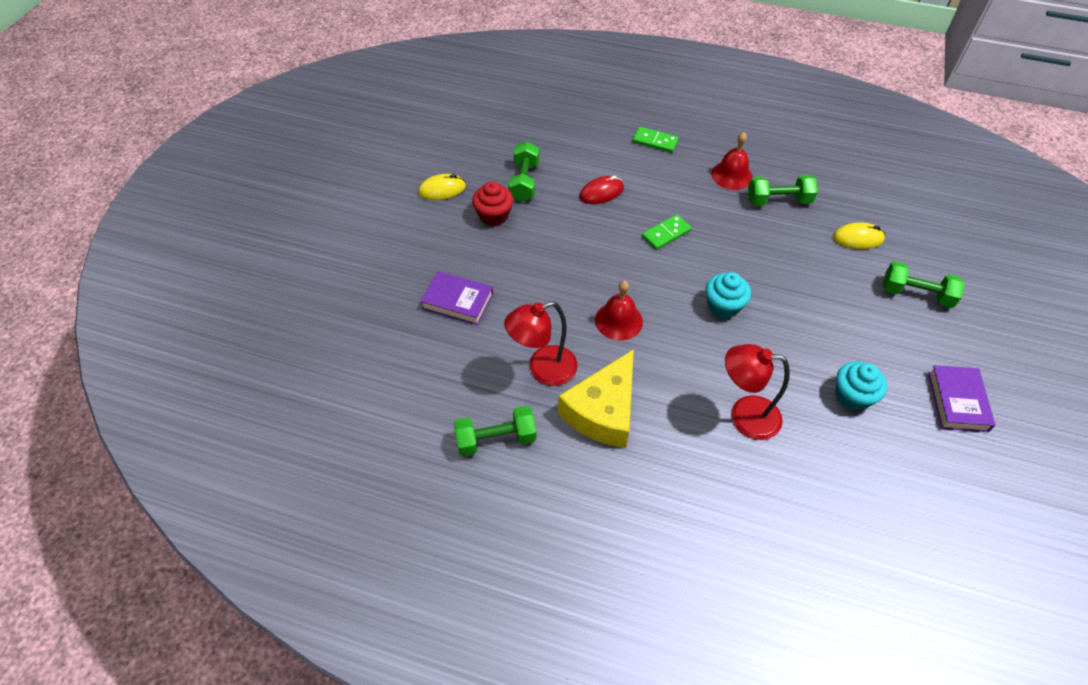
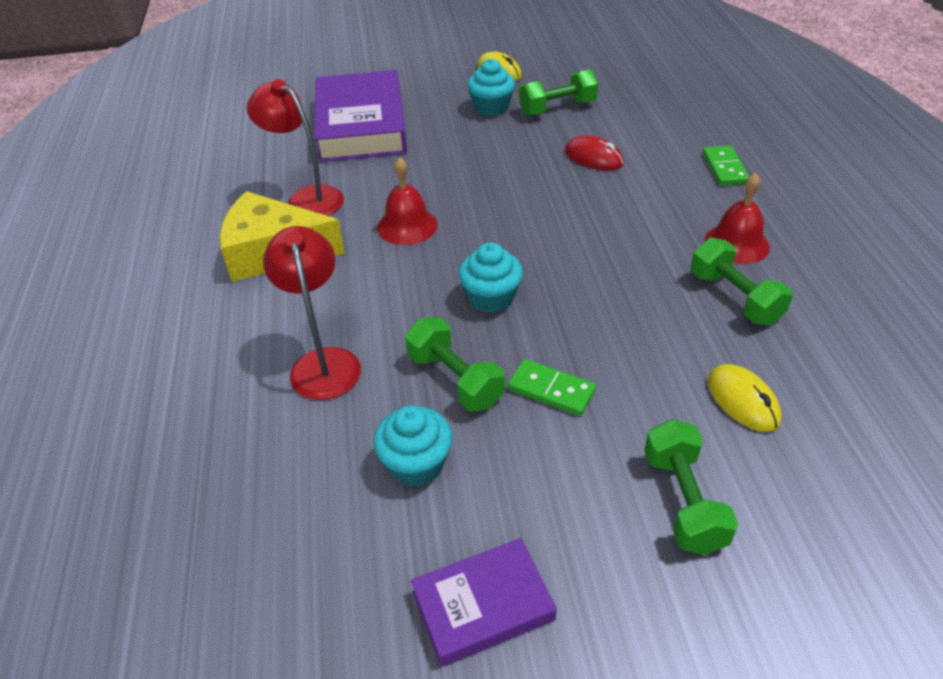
camera: 65 degrees right, 10 degrees down
(458, 301) = (361, 125): purple book -> purple book, size x1.84
(494, 215) = (491, 107): red cupcake -> turquoise cupcake
(496, 439) = (206, 198): green dumbbell -> green dumbbell (455, 379)
(666, 233) = (573, 220): green domino -> green domino (551, 390)

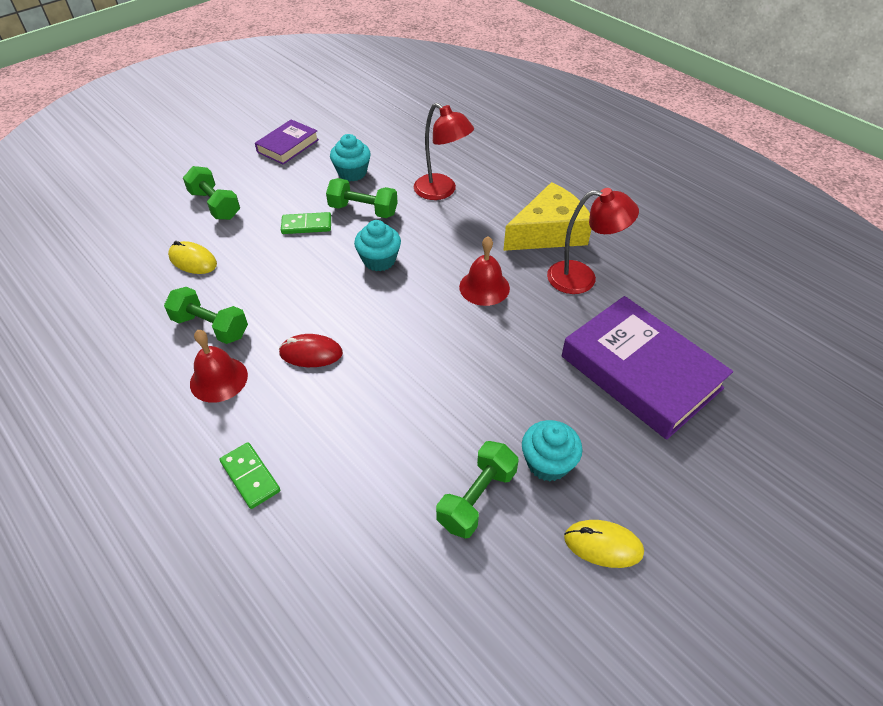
camera: 145 degrees right, 5 degrees up
(593, 158) = (389, 431): red mouse -> red mouse (311, 353)

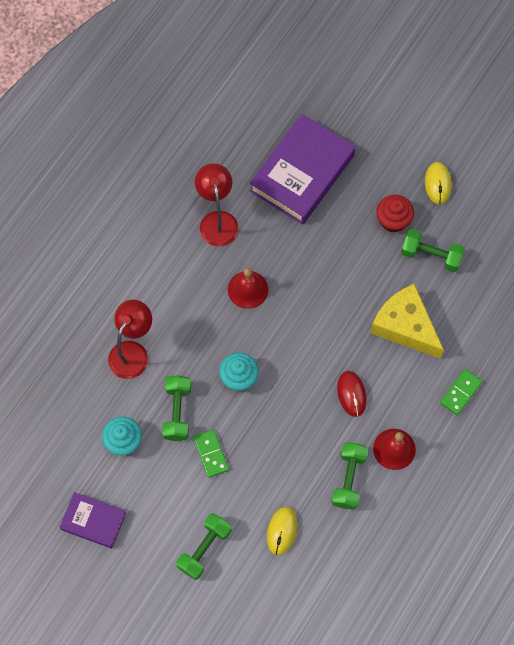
camera: 105 degrees left, 20 degrees up
(547, 463) = (393, 220): turquoise cupcake -> red cupcake
(548, 232) = (168, 253): yellow cheese -> yellow cheese (405, 326)

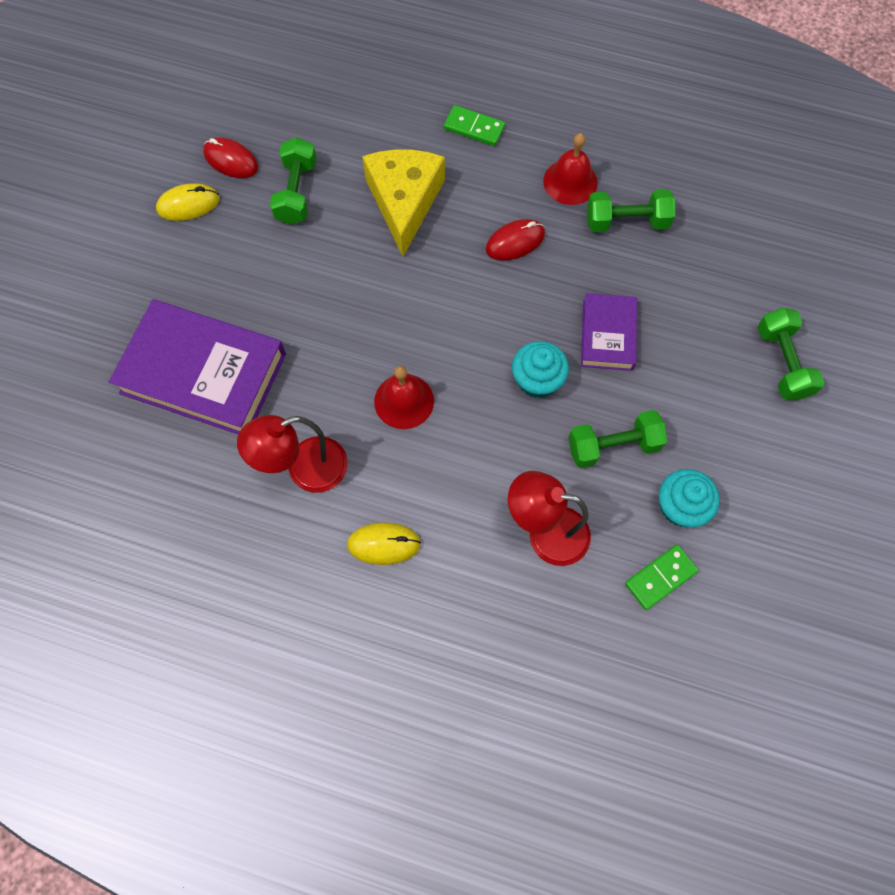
camera: 105 degrees left, 0 degrees up
(93, 521) = (807, 514): purple book -> purple book (607, 335)
(204, 549) = (782, 363): green dumbbell -> green dumbbell turned 60 degrees clockwise
(211, 453) = (655, 387): green domino -> green domino (660, 577)
(282, 531) = (721, 280): yellow mouse -> yellow mouse (384, 544)
(393, 220) = (254, 245): red cupcake -> none
(405, 326) = (404, 202): yellow cheese -> yellow cheese turned 150 degrees clockwise
(469, 217) = (231, 160): none -> red mouse

